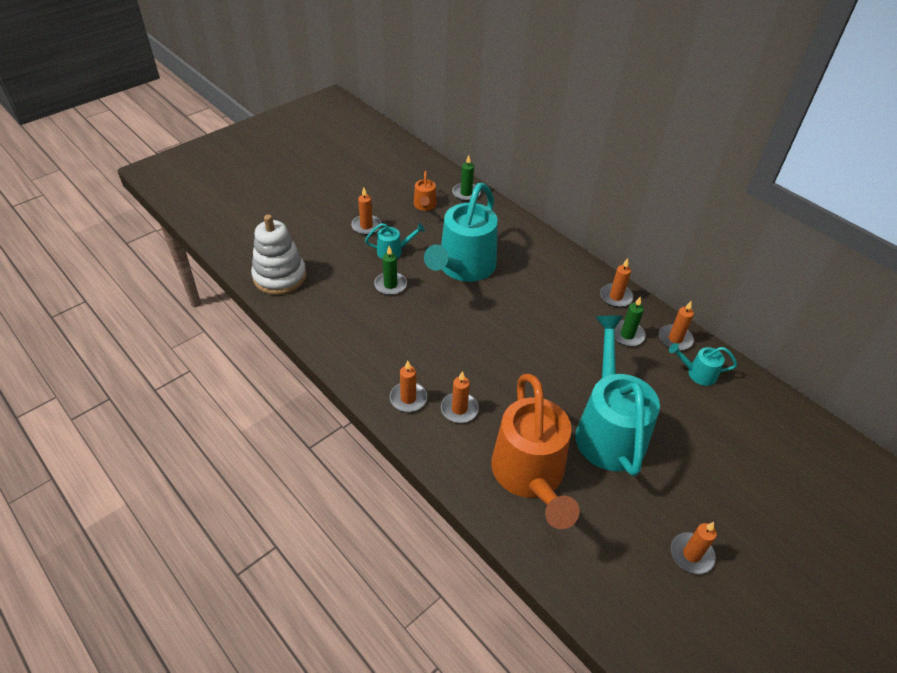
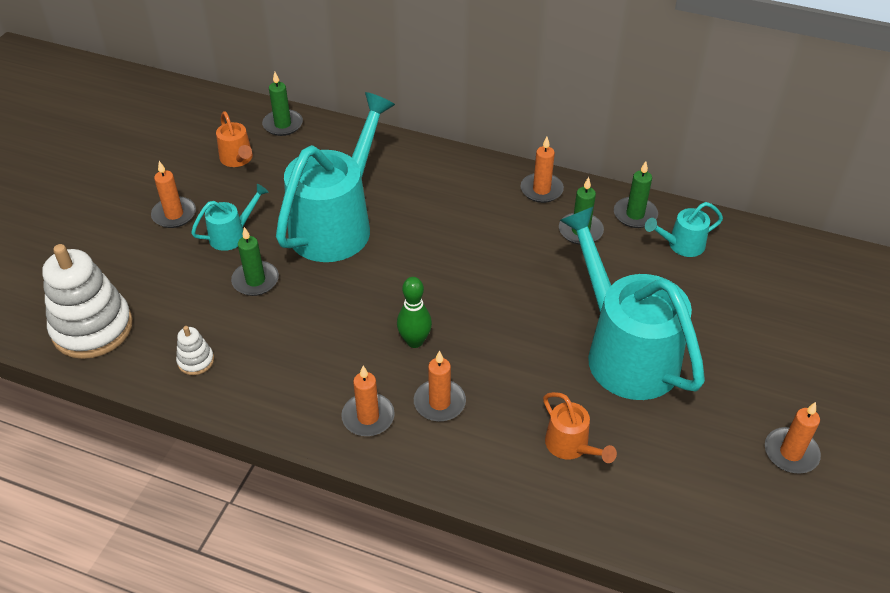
camera: 25 degrees left, 0 degrees up
(326, 320) = (196, 361): none -> white stacking toy
(463, 268) = (337, 223): turquoise watering can -> turquoise watering can turned 150 degrees counterclockwise
(467, 363) = (414, 341): none -> green bowling pin
(530, 477) = (571, 446): orange watering can -> orange watering can, size x0.44
(675, 339) = (635, 214): orange candle -> green candle

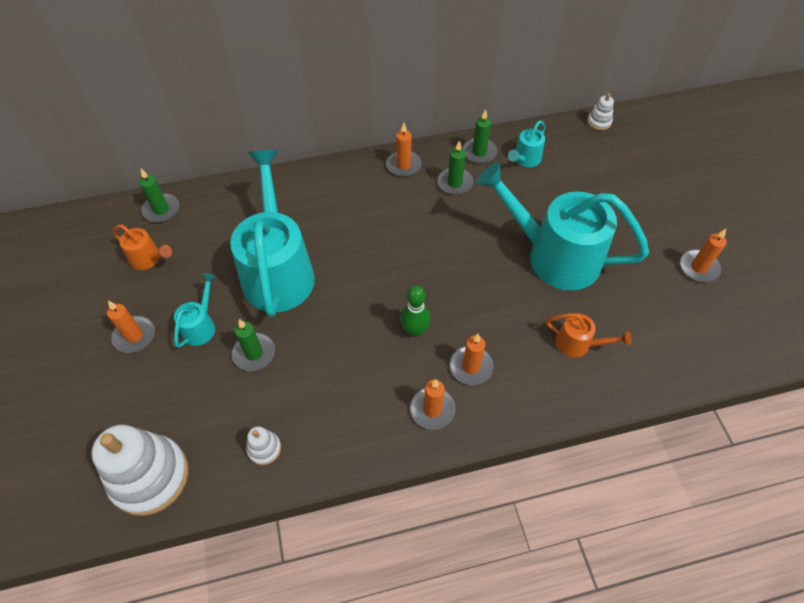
camera: 35 degrees left, 10 degrees up
(810, 248) = (599, 122): none -> white stacking toy

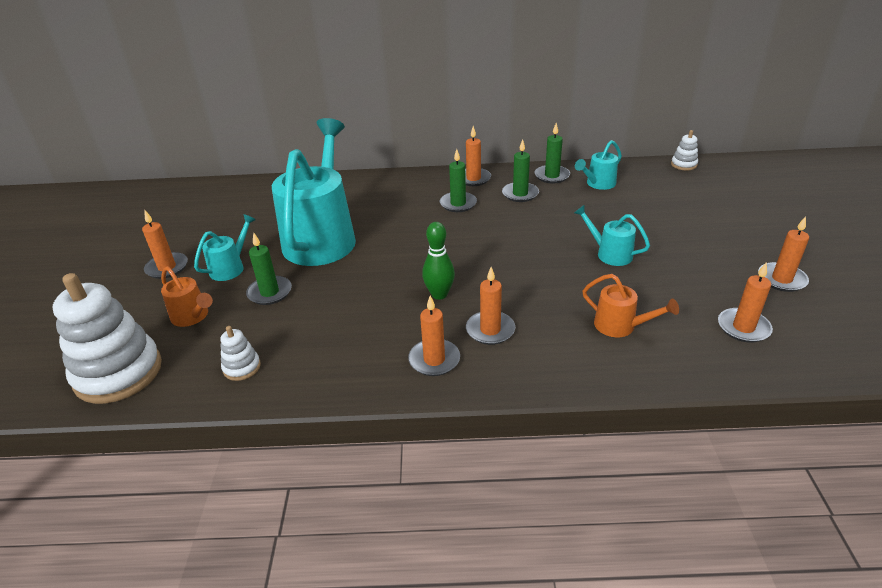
camera: 15 degrees right, 20 degrees down
(149, 259) = (210, 218): orange watering can -> orange watering can (193, 317)
(161, 210) = (239, 189): green candle -> green candle (458, 204)
(552, 255) = (609, 253): turquoise watering can -> turquoise watering can, size x0.44
(674, 329) = (743, 327): none -> orange candle

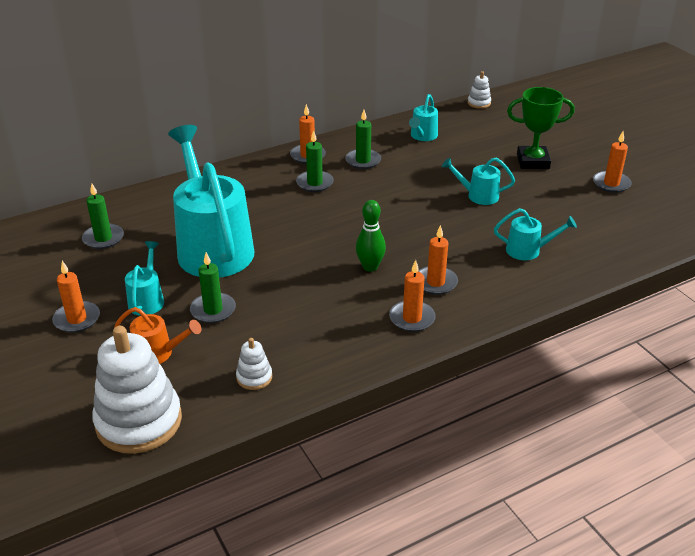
camera: 30 degrees left, 0 degrees up
(552, 176) = (377, 137): green candle -> green candle (103, 238)
(621, 326) = (529, 250): orange watering can -> turquoise watering can
(700, 233) = (533, 161): none -> green trophy
(743, 327) = (609, 227): orange candle -> none

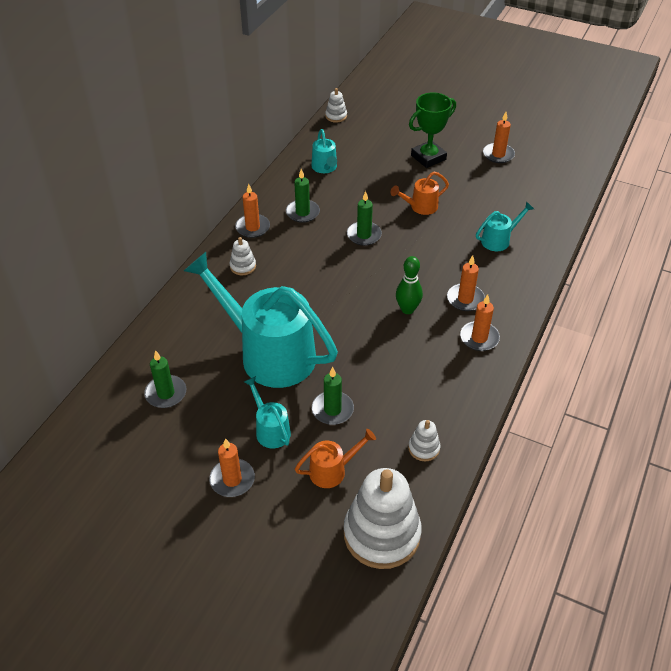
camera: 35 degrees left, 10 degrees up
(266, 179) = (243, 266): none -> white stacking toy
(314, 183) = (286, 252): green candle -> green candle (364, 235)
(477, 195) = (420, 207): turquoise watering can -> orange watering can

